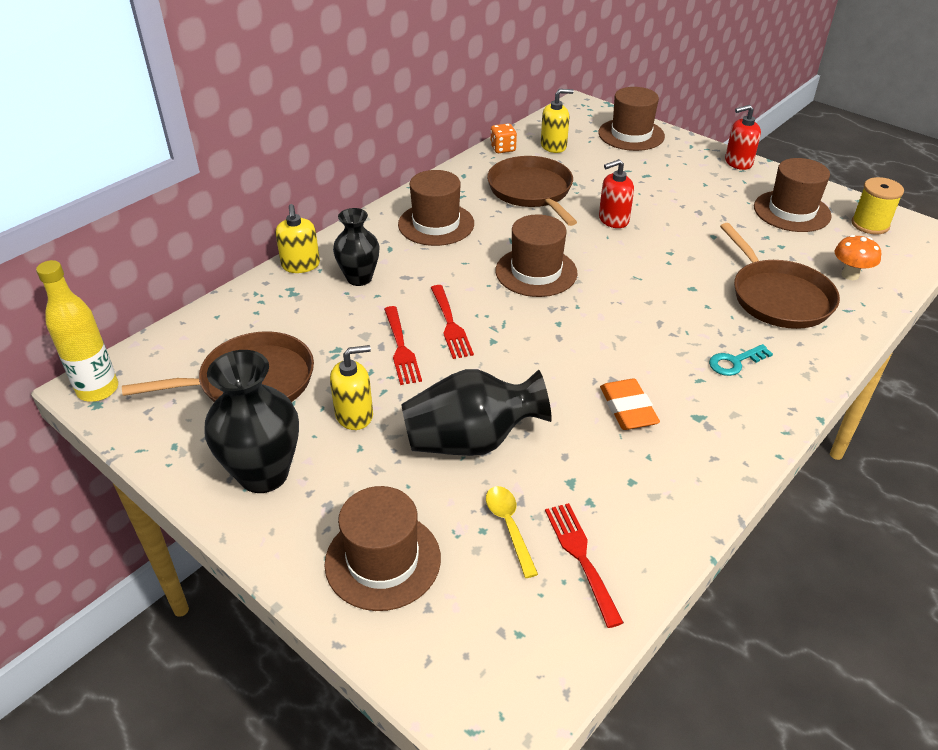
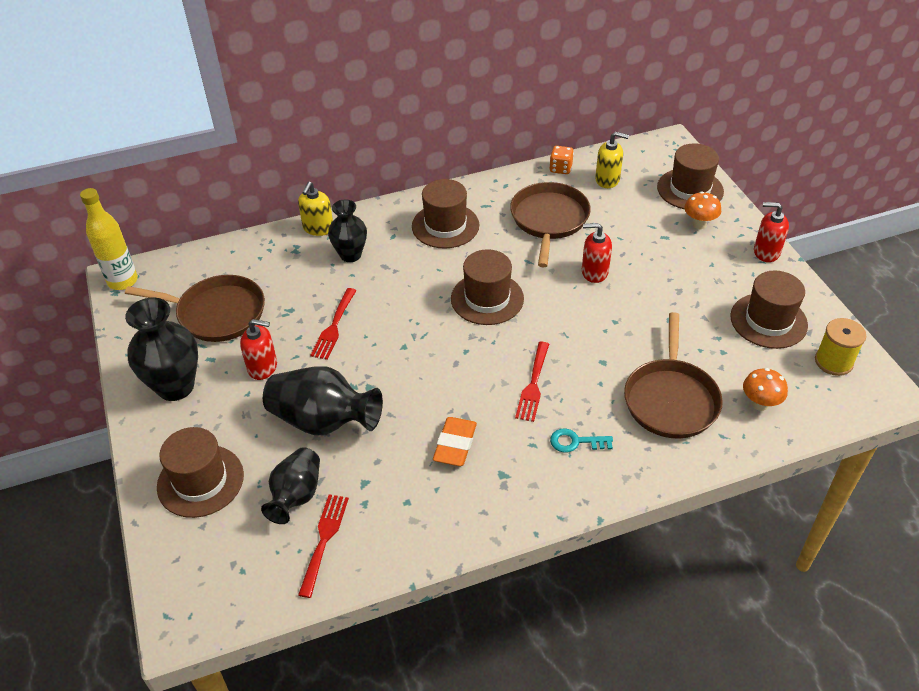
camera: 30 degrees right, 5 degrees up
(354, 415) = (263, 367): yellow soap dispenser -> red soap dispenser
(450, 324) = (384, 320): red fork -> red fork (533, 385)
(509, 526) = (296, 495): yellow spoon -> black vase
(665, 158) = (699, 224): none -> orange mushroom

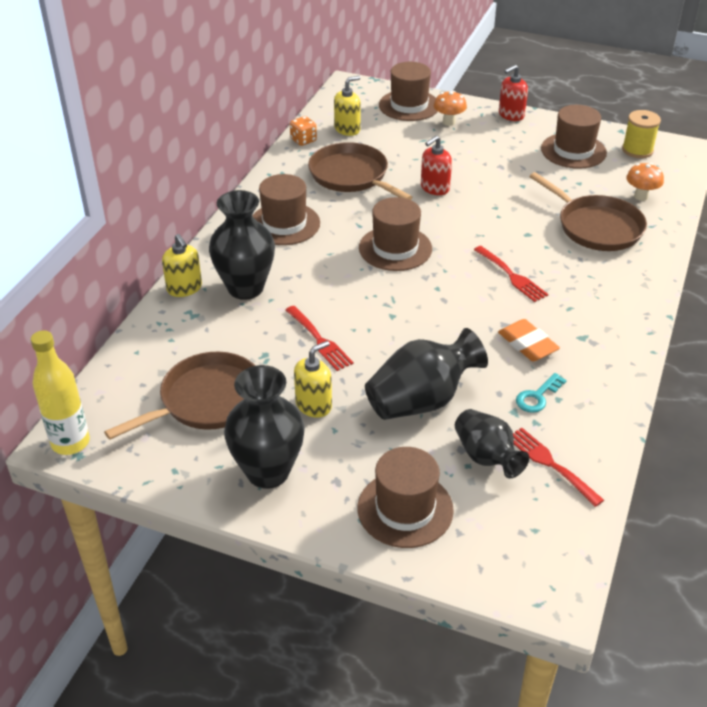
camera: 50 degrees left, 5 degrees down
(263, 367) = (314, 405): red soap dispenser -> yellow soap dispenser
(350, 255) = (245, 288): black vase -> black vase, size x1.52
(576, 442) = (589, 287): turquoise key -> turquoise key (537, 396)

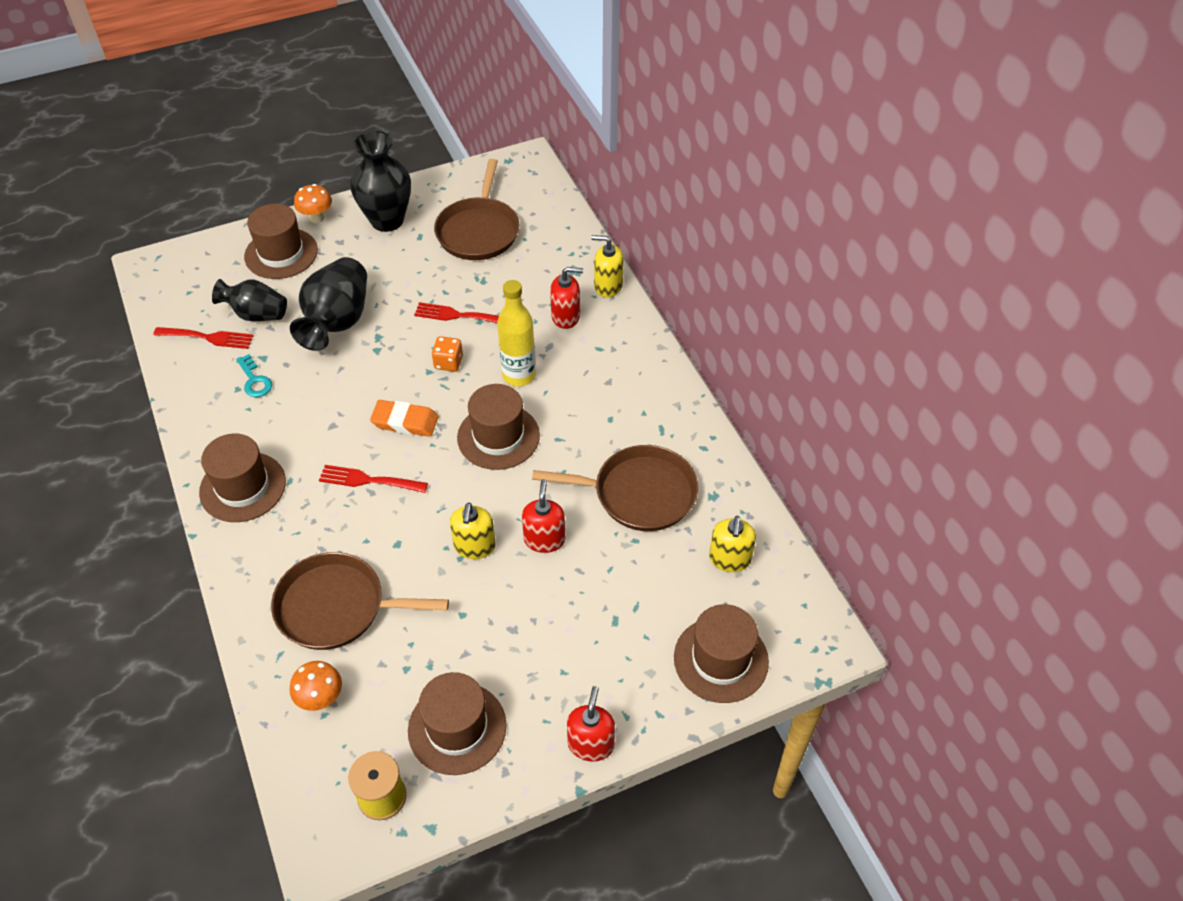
camera: 135 degrees right, 10 degrees up
(70, 442) = (522, 162): yellow bottle -> yellow bottle (519, 375)
(245, 288) = (566, 316): black vase -> red soap dispenser
(284, 224) = (620, 393): brown hat -> brown hat (243, 487)
(303, 140) = (747, 506): orange dice -> orange dice (448, 362)
(314, 405) = (407, 272): yellow soap dispenser -> yellow soap dispenser (474, 546)
(448, 122) = (644, 664): orange mushroom -> orange mushroom (317, 218)
(527, 344) = (297, 419): orange eraser -> orange eraser (405, 422)
(537, 396) = (254, 380): turquoise key -> turquoise key turned 150 degrees clockwise

